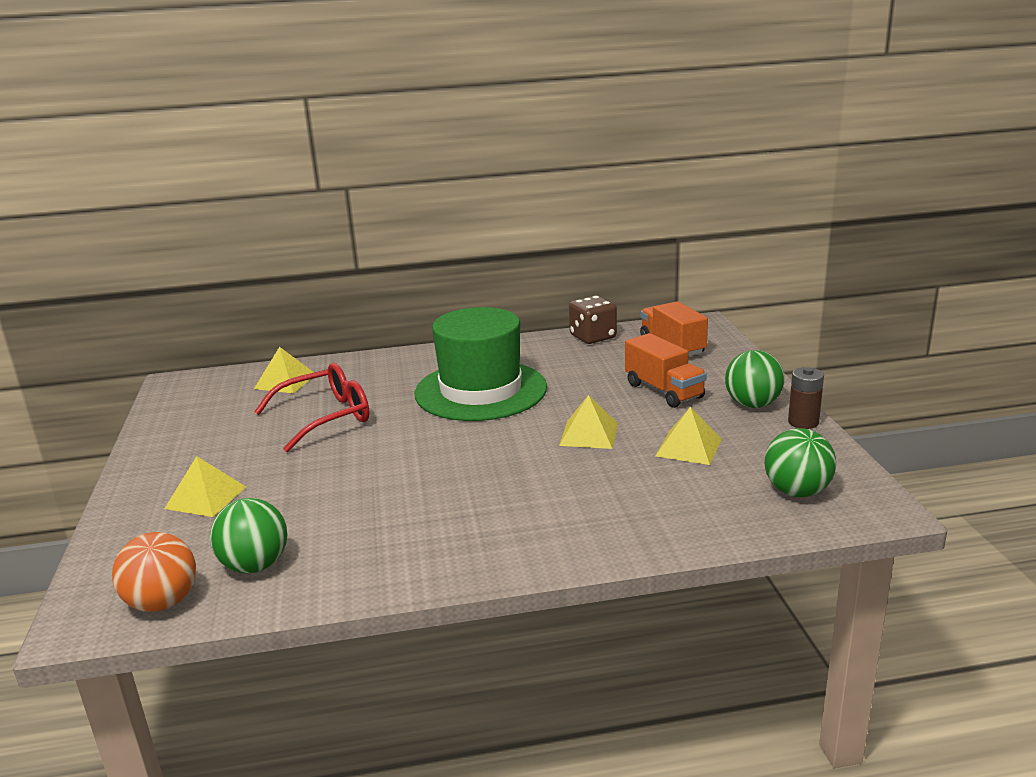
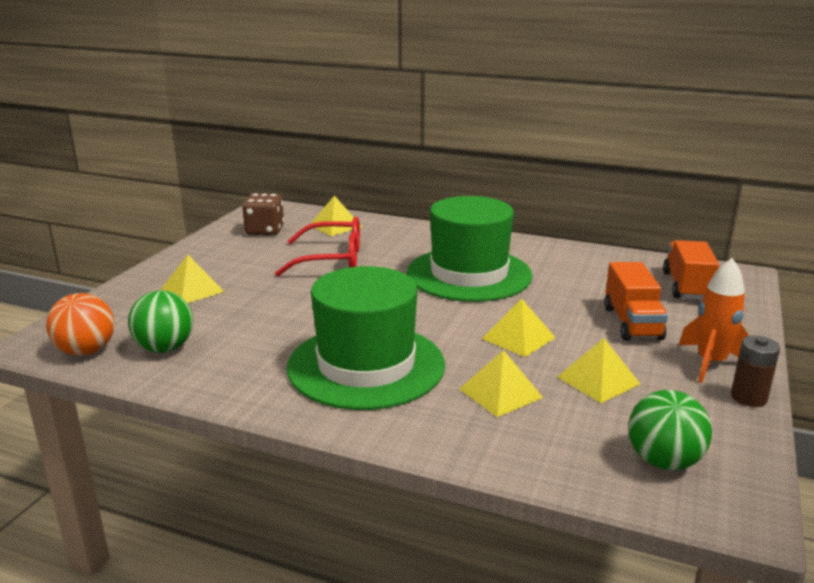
camera: 30 degrees right, 0 degrees up
(485, 506) = (366, 365): none -> green hat
(593, 337) = (617, 258): brown dice -> brown dice (265, 231)
(626, 486) = (500, 393): none -> yellow pyramid
(752, 404) = (710, 363): green ball -> orange rocket

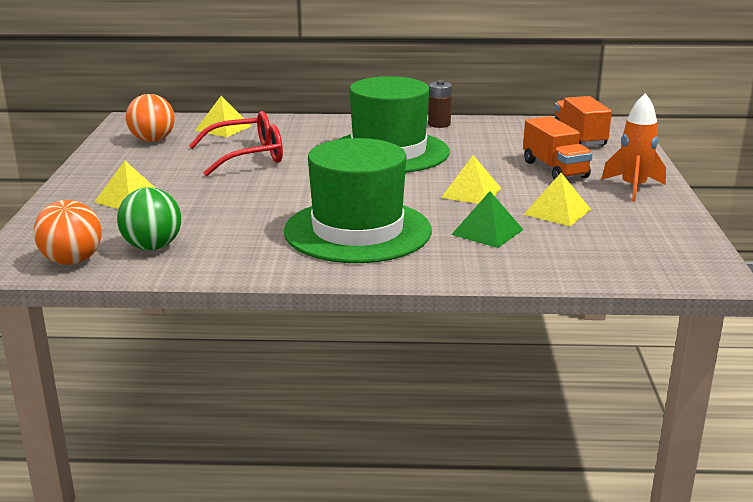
camera: 20 degrees left, 0 degrees up
(265, 231) = (152, 140): brown dice -> orange ball
(500, 393) = (487, 232): yellow pyramid -> green pyramid
(663, 461) = (641, 254): green ball -> none
(748, 398) = (674, 206): brown battery -> brown battery (439, 124)

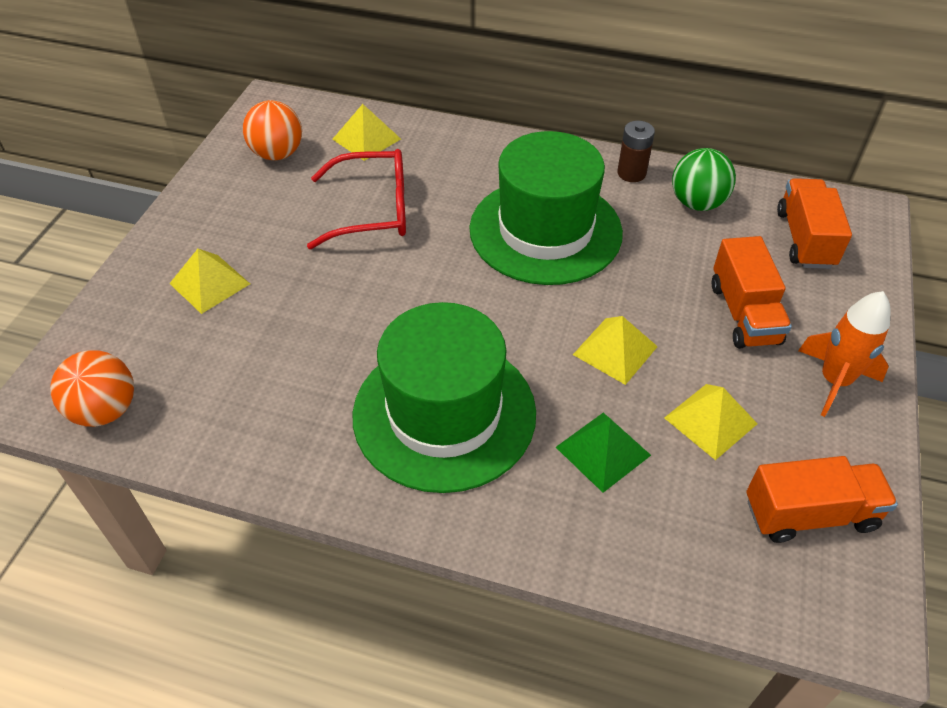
camera: 15 degrees right, 25 degrees up
(152, 247) = (200, 398): green ball -> green ball (697, 203)
(648, 238) = (810, 514): none -> orange truck

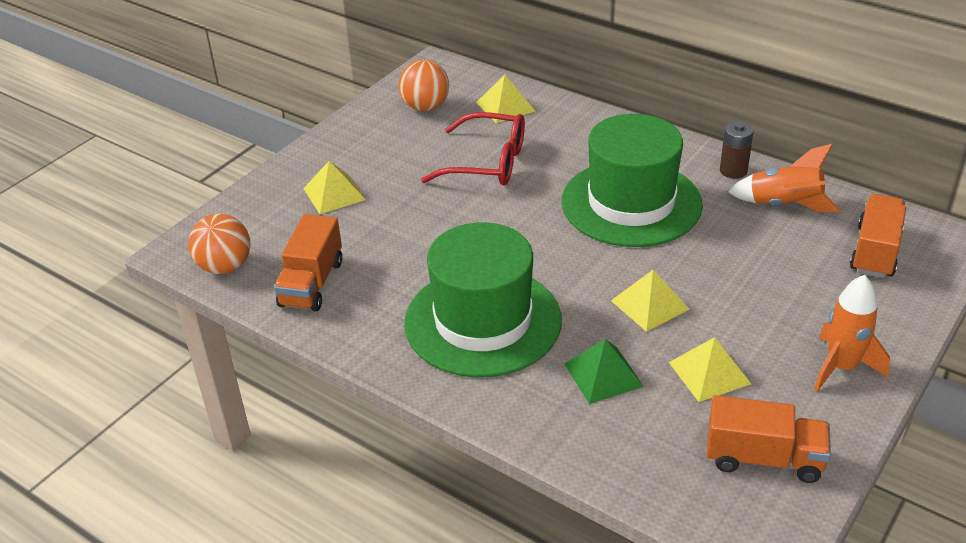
camera: 20 degrees right, 10 degrees down
(697, 203) = (784, 205): green ball -> orange rocket
(744, 313) = (783, 299): orange truck -> orange truck (311, 283)

